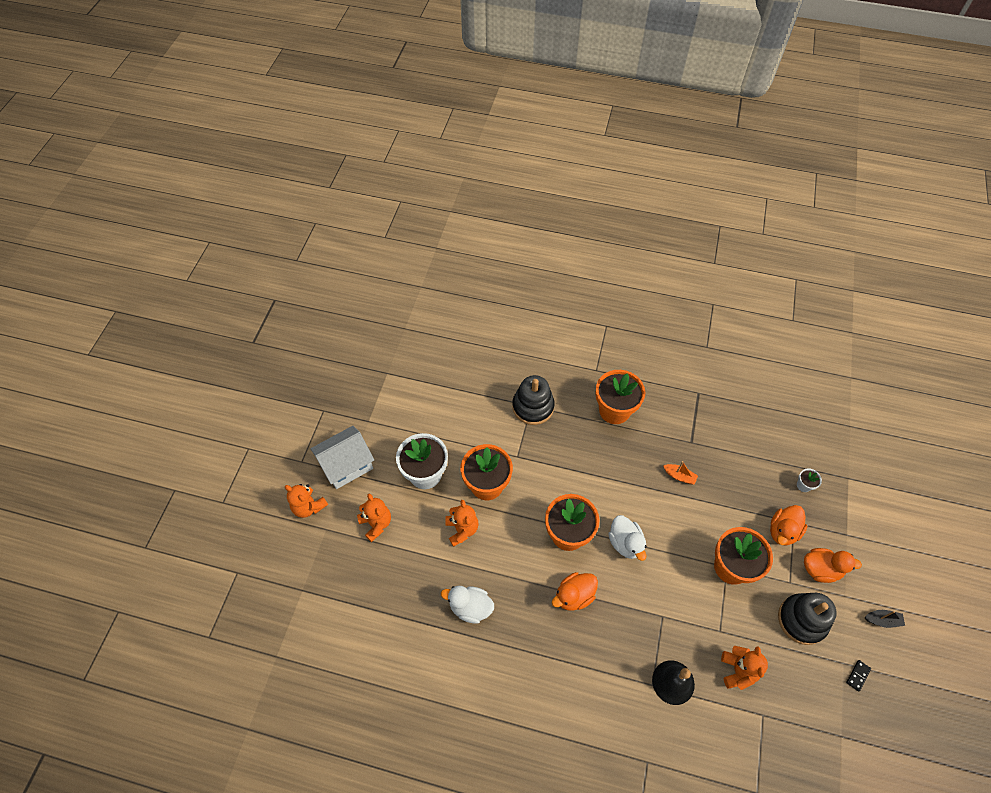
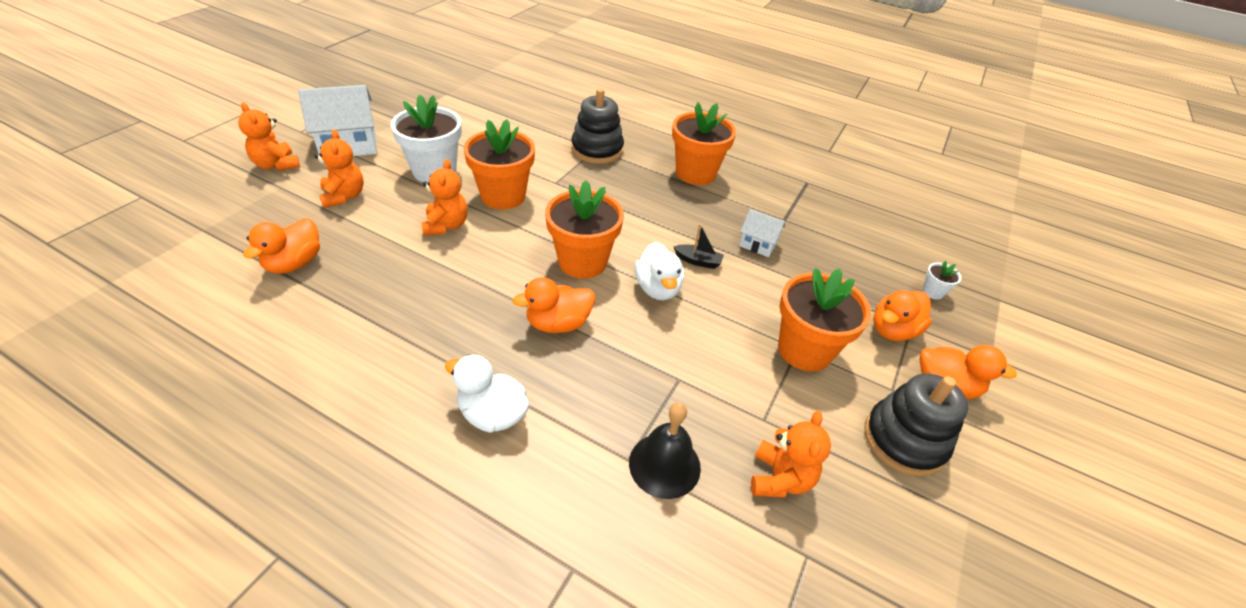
camera: 10 degrees right, 15 degrees down
(382, 600) = (294, 263): none -> orange duck
(470, 607) = (406, 299): white duck -> white duck (492, 414)
(679, 476) = (758, 244): orange boat -> white house
(857, 675) = (994, 543): black domino -> none
(882, 620) = (1044, 476): black boat -> black boat (698, 261)

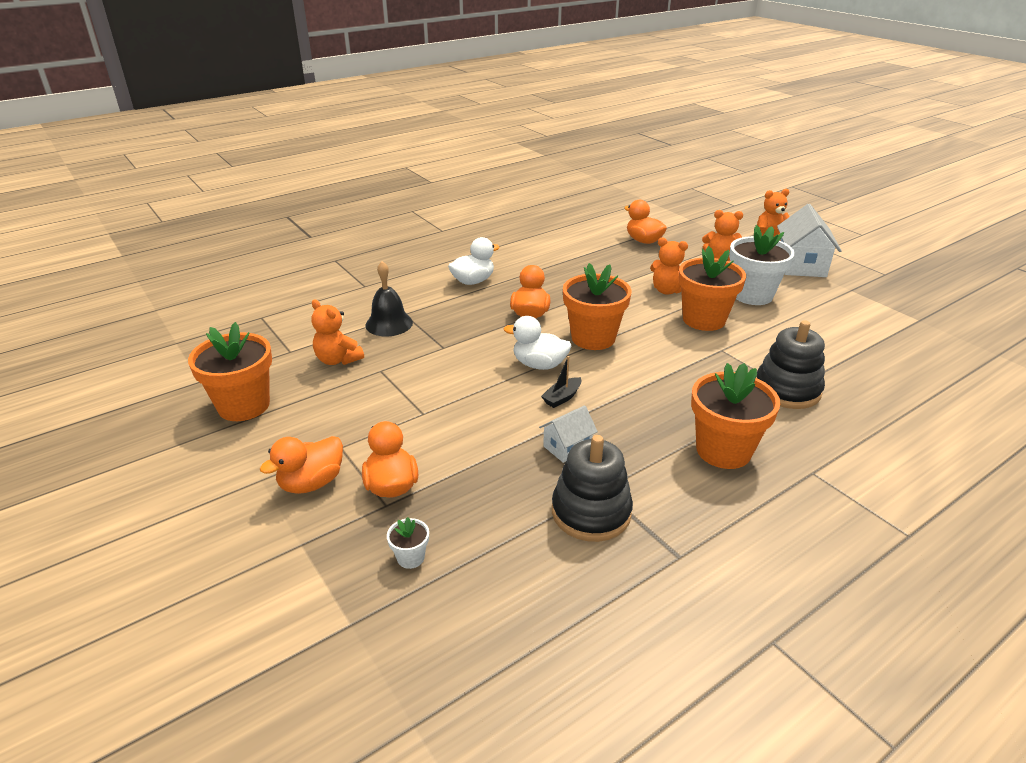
camera: 120 degrees right, 10 degrees down
(804, 350) = (418, 416): orange flower pot -> orange flower pot (244, 406)
(904, 440) = (300, 428): black stacking toy -> black stacking toy (591, 512)

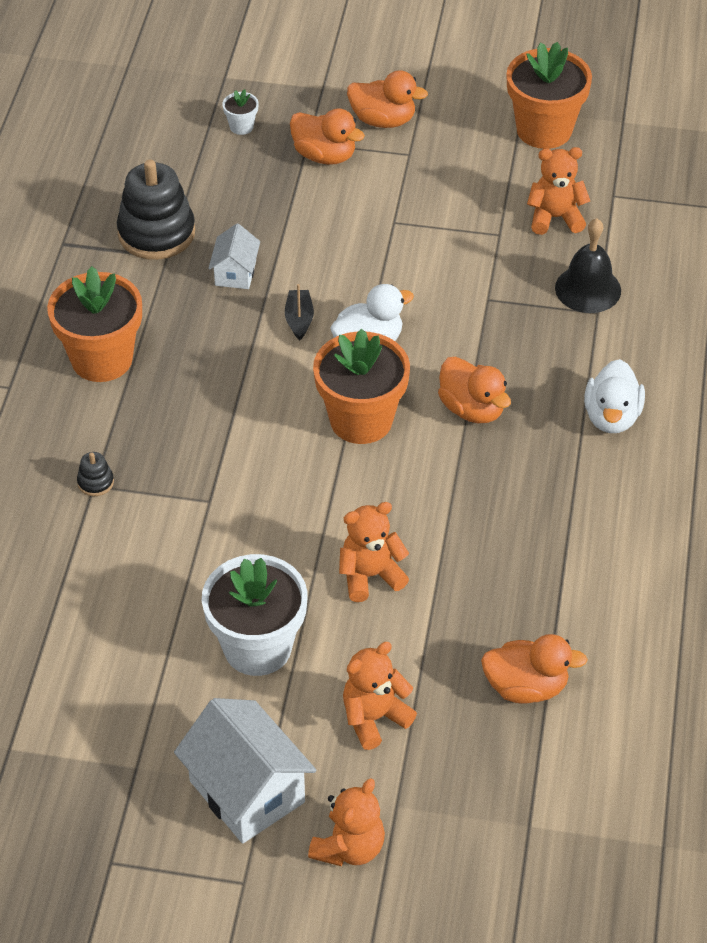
camera: 135 degrees right, 15 degrees up
(311, 483) = (383, 120): orange duck -> orange duck turned 105 degrees clockwise
(704, 320) = (273, 544): orange flower pot -> none
(787, 390) = (95, 482): black stacking toy -> black stacking toy, size x0.43

